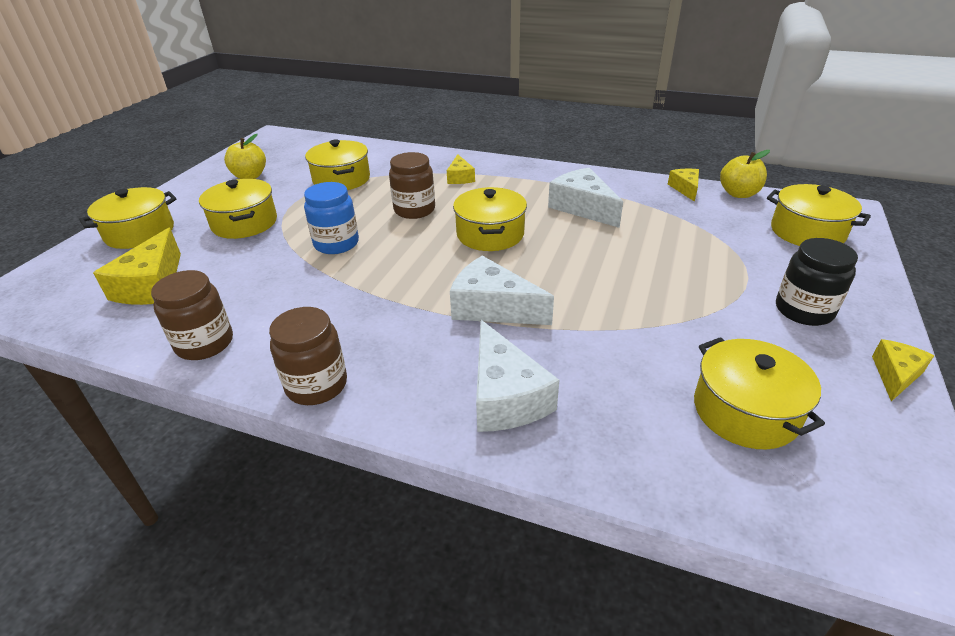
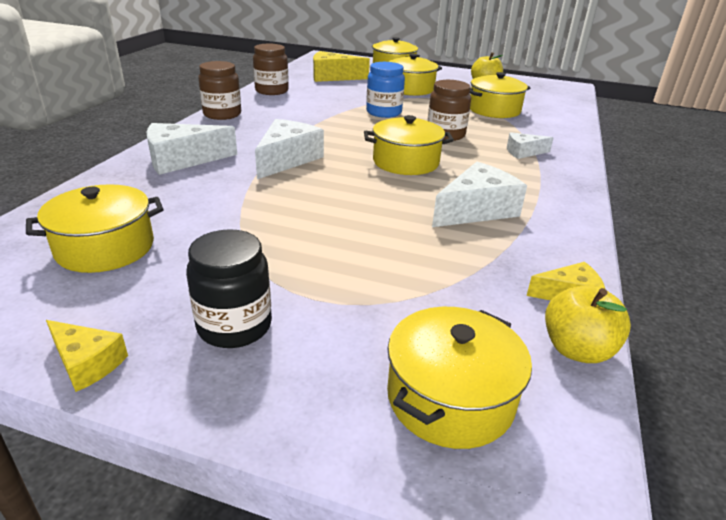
camera: 85 degrees right, 5 degrees down
(460, 177) = (523, 152): yellow cheese -> white cheese

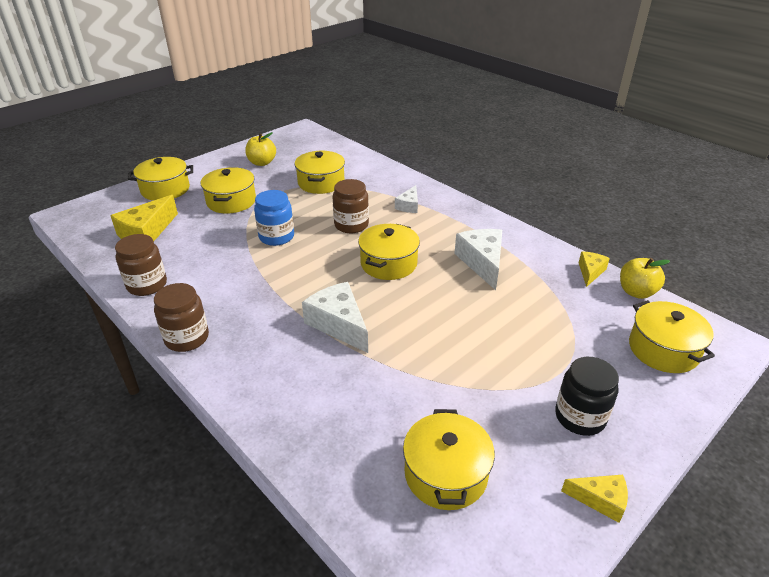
camera: 60 degrees left, 5 degrees up
(87, 363) = (600, 500): yellow cheese -> yellow cheese turned 45 degrees clockwise
(182, 160) = (291, 392): white cheese -> none

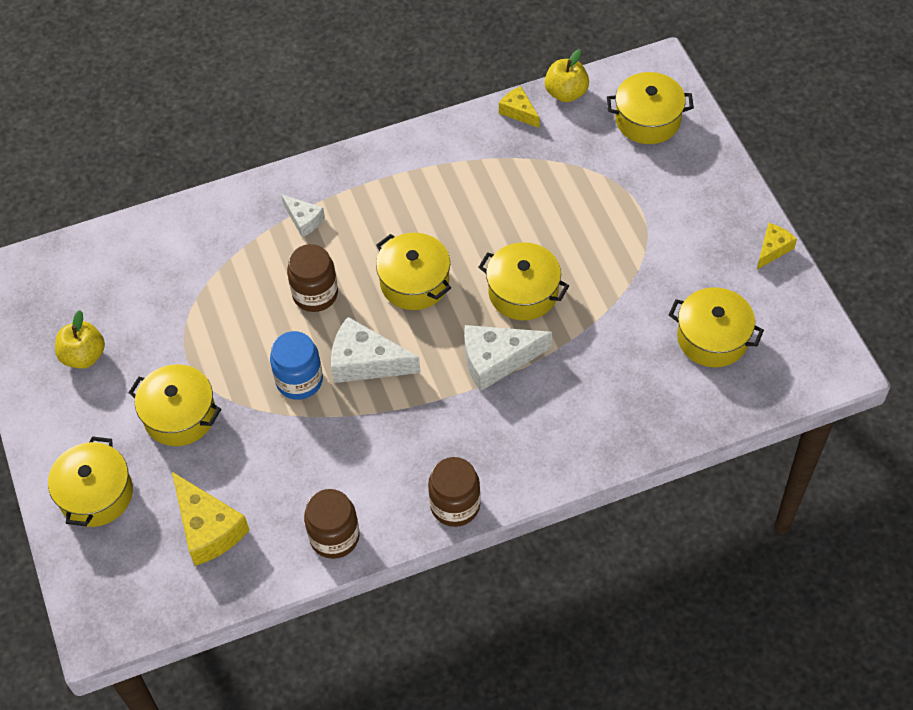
camera: 65 degrees left, 20 degrees up
(321, 183) = (189, 298): yellow pot -> yellow pot (523, 292)
(482, 262) = (456, 195): white cheese -> white cheese (366, 362)
(580, 417) = (694, 221): black jar -> none

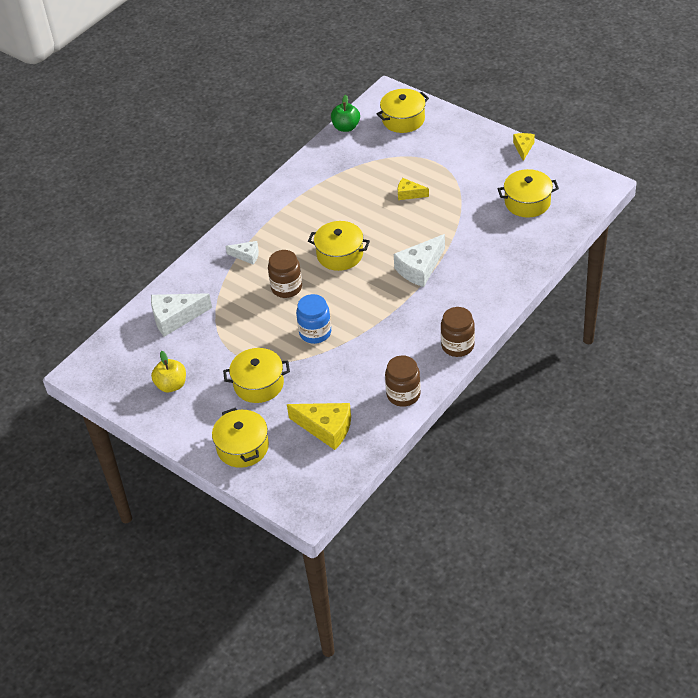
camera: 30 degrees left, 10 degrees down
(366, 362) = (346, 305): white cheese -> white cheese (175, 318)
(518, 112) = (327, 148): yellow cheese -> yellow cheese (409, 194)
(523, 292) = (406, 230): yellow pot -> none
(566, 93) = (346, 127): yellow apple -> green apple

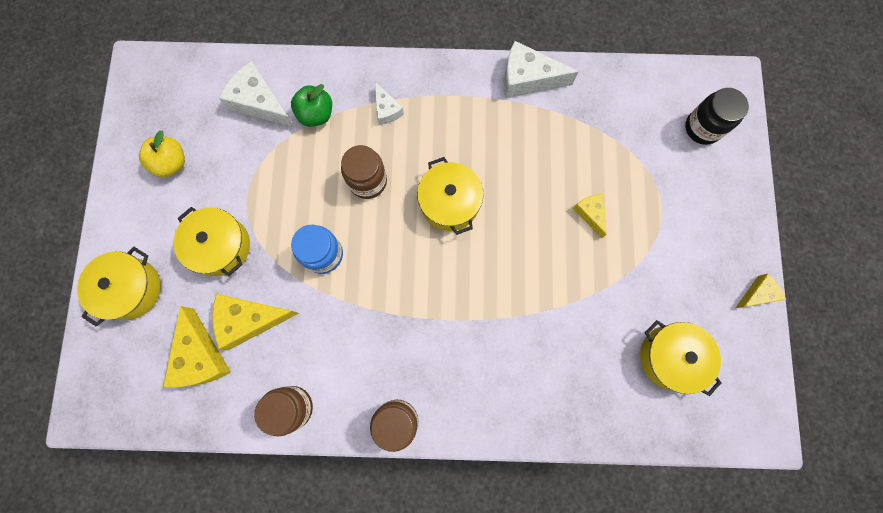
camera: 50 degrees right, 30 degrees up
(324, 390) = (250, 319): none -> yellow cheese
(346, 127) = (645, 75): green apple -> green apple (316, 114)
(403, 119) = (703, 128): yellow pot -> black jar
(420, 268) = (485, 302): white cheese -> white cheese (528, 79)

